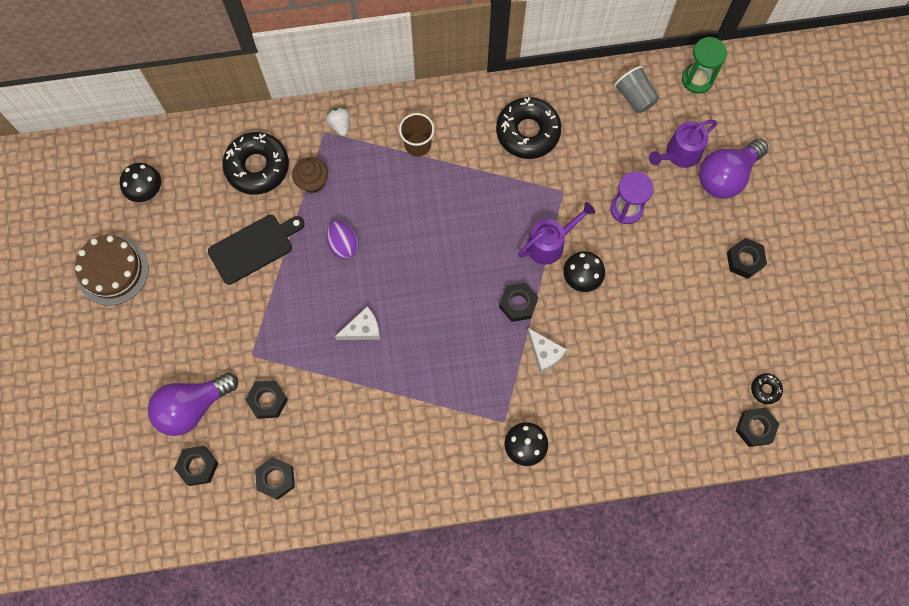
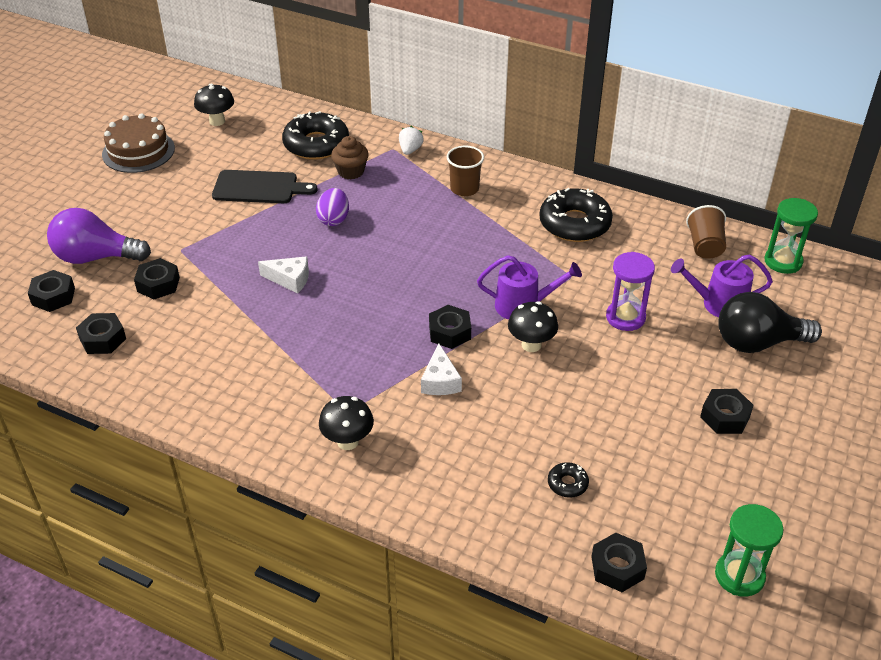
camera: 35 degrees right, 30 degrees down
(635, 97) = (705, 246): grey cup -> brown cup
(726, 176) = (757, 343): purple light bulb -> black light bulb
(765, 389) = (659, 539): black donut -> black donut (567, 484)
(825, 385) = (739, 576): none -> green hourglass

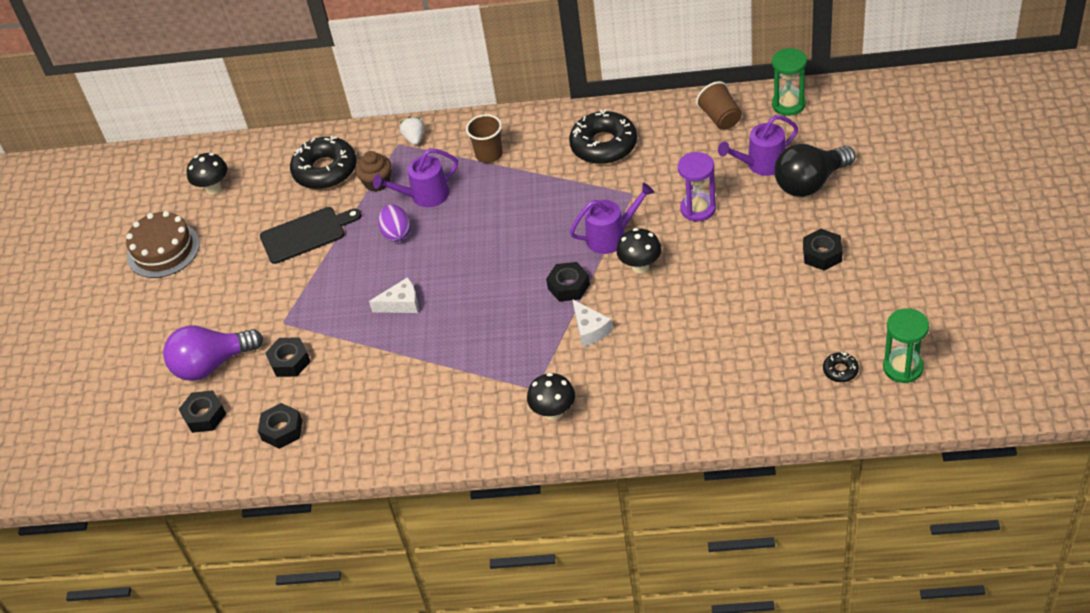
camera: 20 degrees left, 5 degrees up
(382, 199) = (425, 196): none -> purple watering can
(567, 484) = (741, 362): black donut -> black donut (840, 370)
(617, 567) = (817, 404): black nut -> none

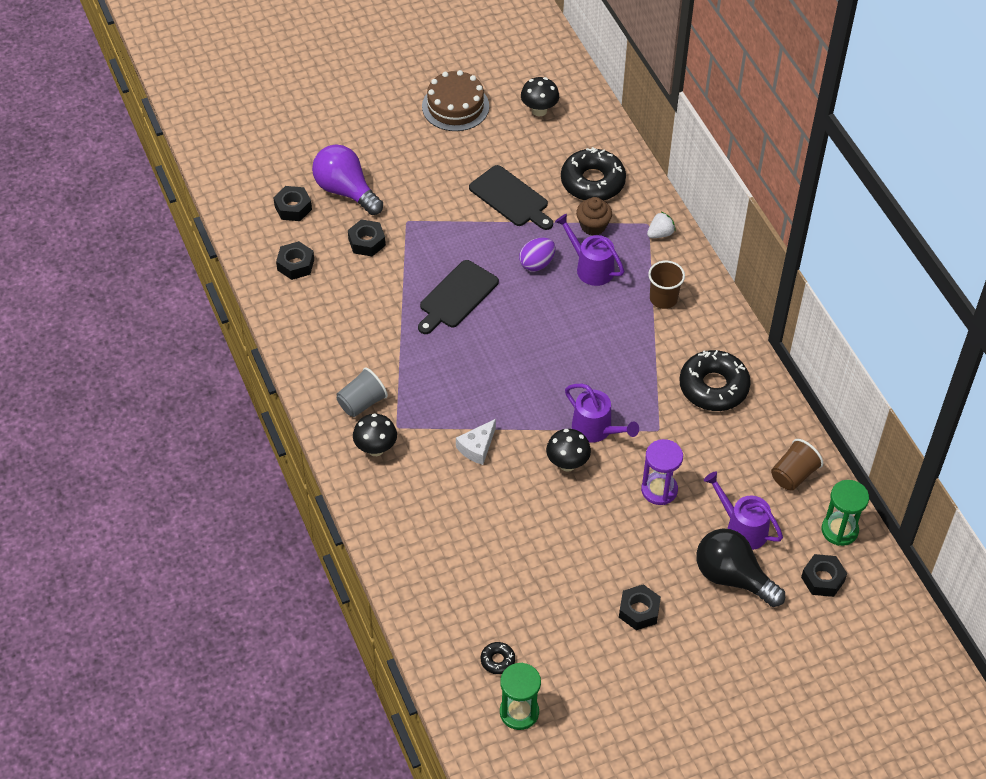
camera: 60 degrees right, 5 degrees up
(401, 304) = (456, 296): white cheese -> black cutting board
(491, 411) = (362, 403): none -> grey cup
(568, 286) = (522, 415): black nut -> black nut (823, 579)

